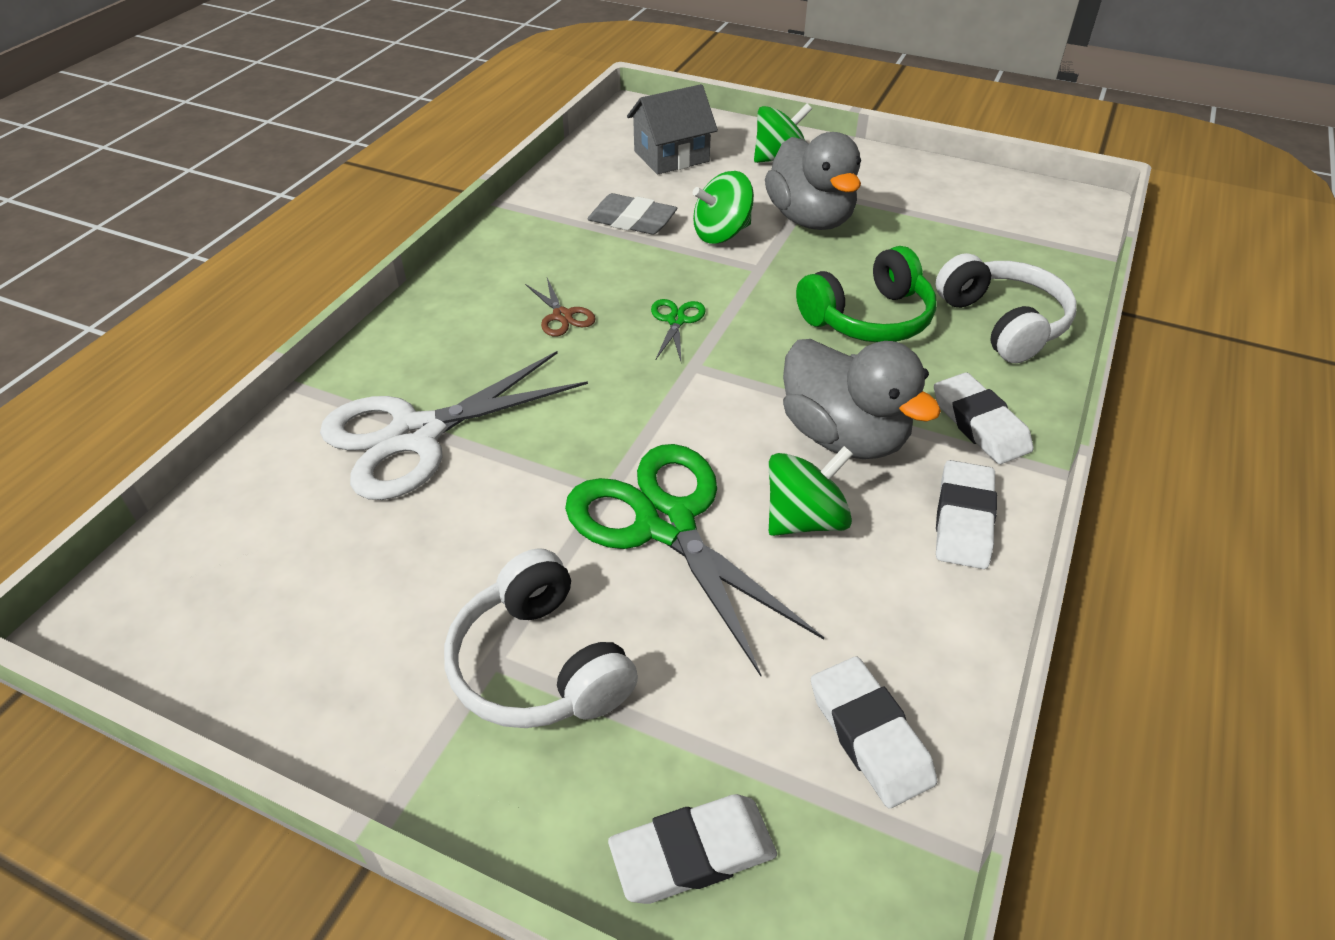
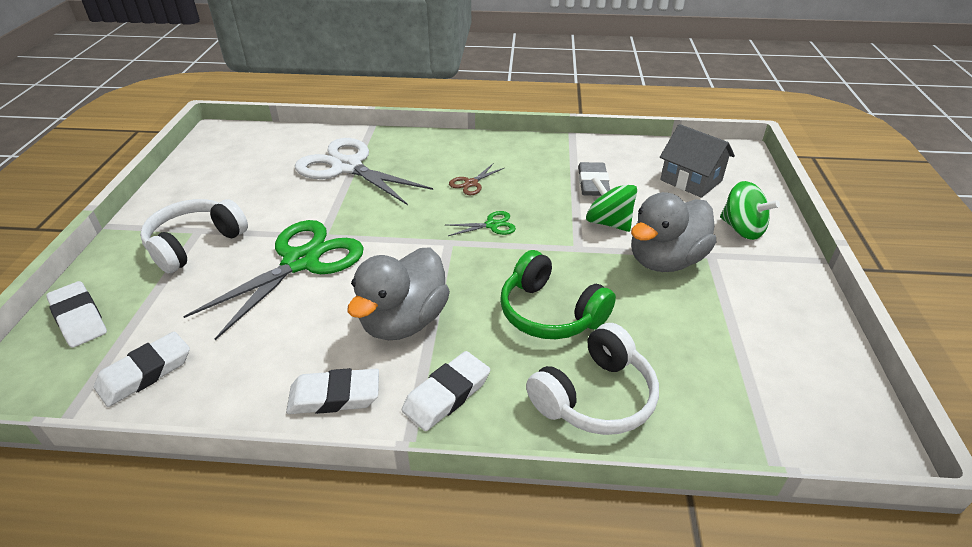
camera: 70 degrees right, 5 degrees down
(805, 519) = (317, 317): green spinning top -> none

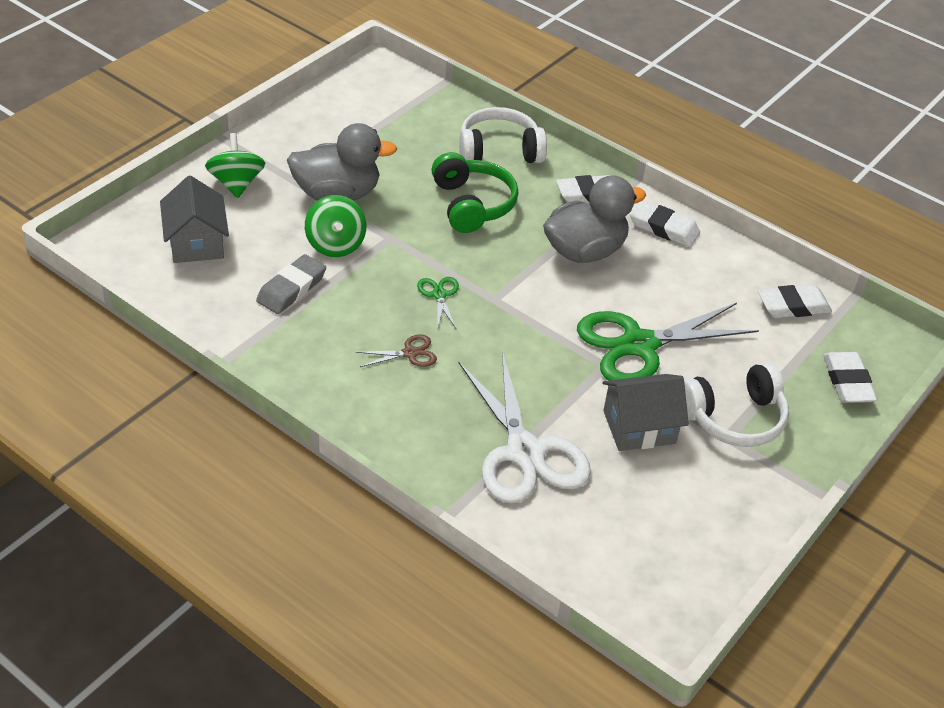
camera: 150 degrees left, 5 degrees up
(273, 208) = (639, 427): none -> grey house
(492, 225) = (439, 295): green scissors -> green scissors turned 60 degrees clockwise

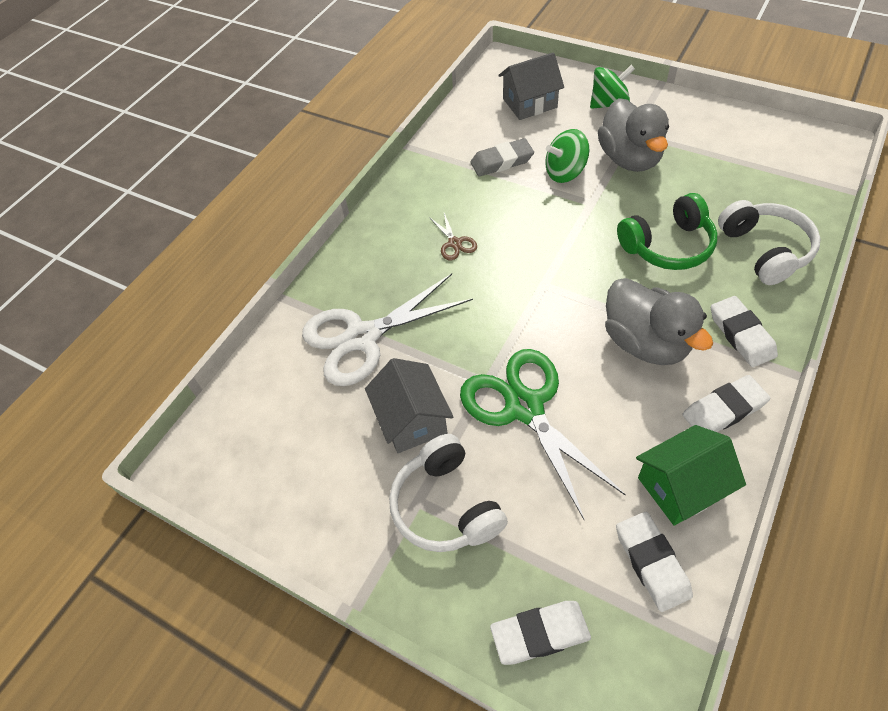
camera: 90 degrees right, 10 degrees up
(291, 288) = (502, 161): grey eraser -> grey eraser turned 45 degrees counterclockwise
(439, 295) = (532, 247): green scissors -> none
(663, 228) = (724, 410): white eraser -> white eraser turned 45 degrees clockwise
(730, 272) = (681, 486): none -> green house

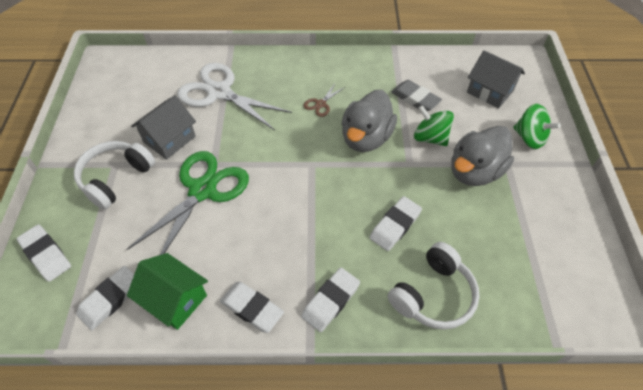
camera: 55 degrees right, 0 degrees up
(645, 343) = (290, 240): grey duck -> grey duck (366, 138)
(668, 246) = (395, 225): green headphones -> white eraser

